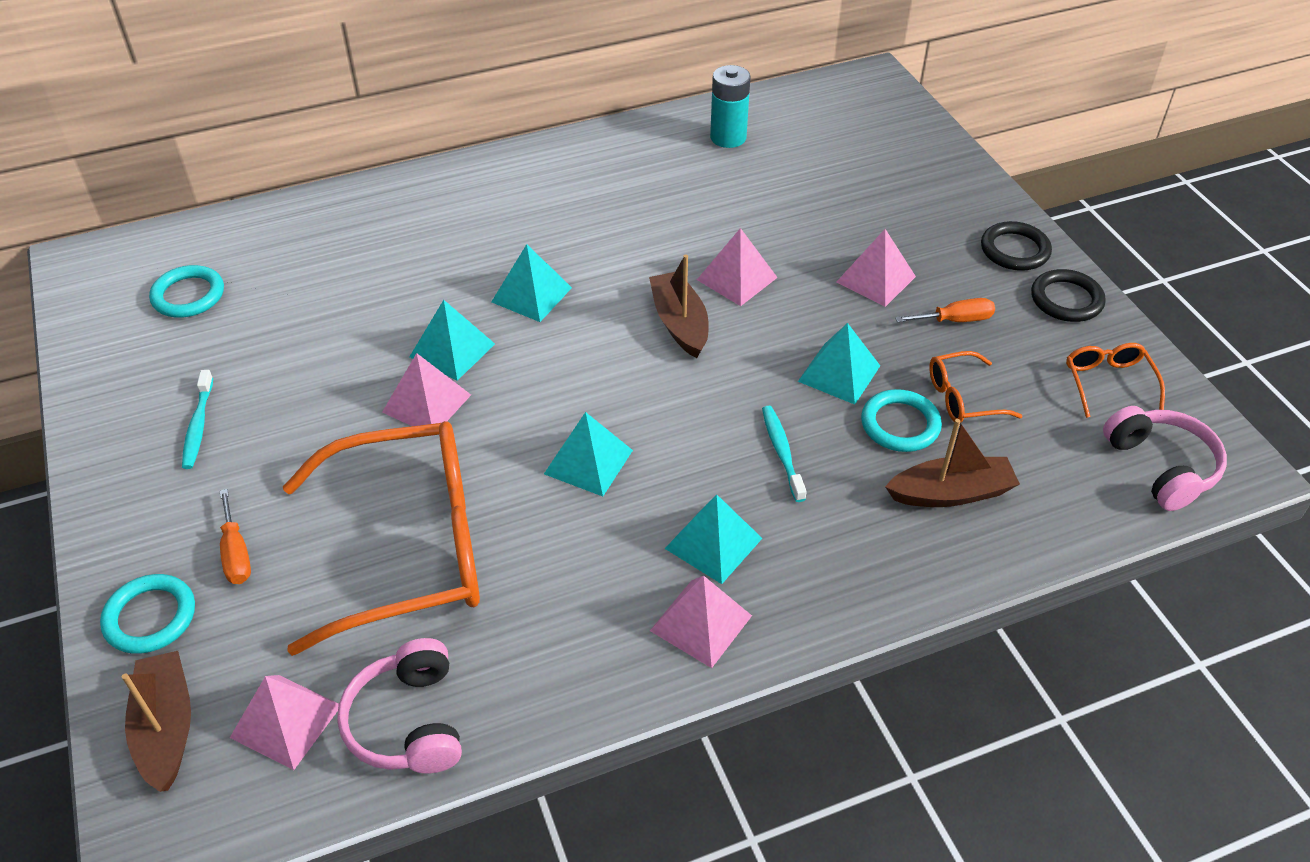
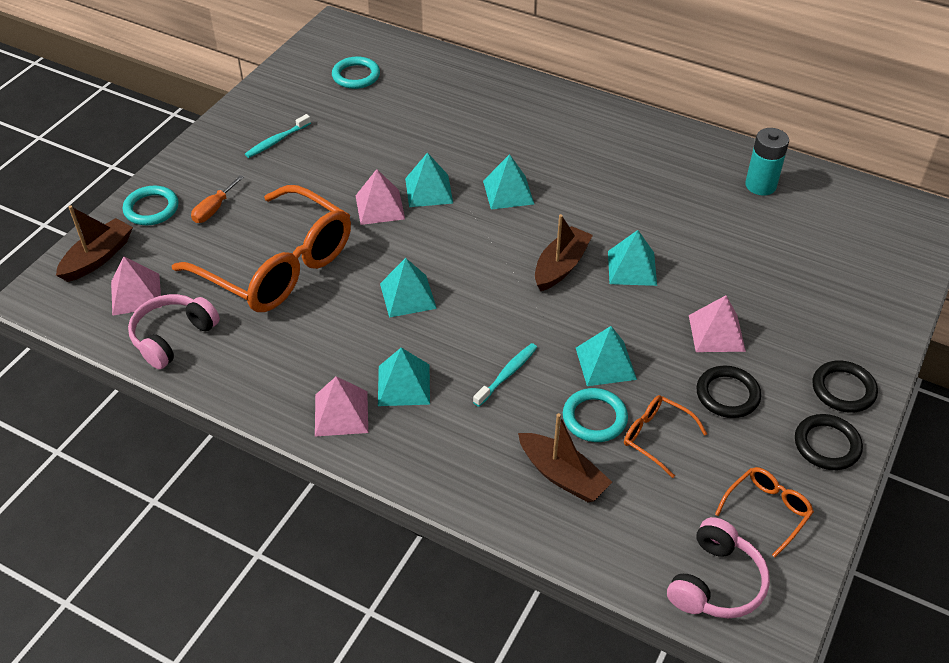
camera: 50 degrees right, 0 degrees up
(737, 278) = (632, 268): pink pyramid -> turquoise pyramid
(955, 320) = (727, 394): orange screwdriver -> black ring

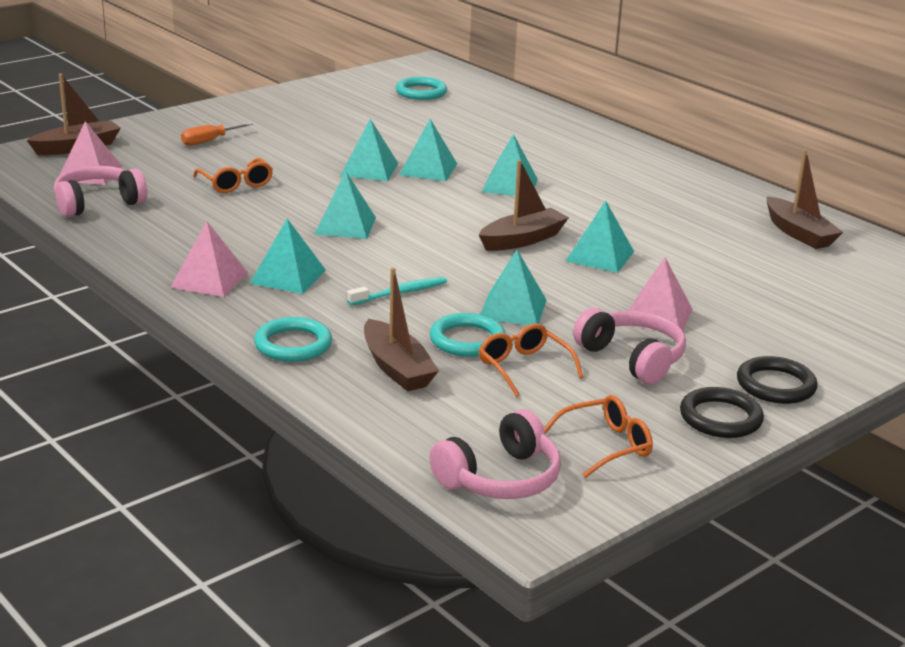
camera: 20 degrees right, 20 degrees down
(151, 208) = (152, 130): turquoise ring -> turquoise ring (293, 344)
(277, 141) = (307, 115): turquoise toothbrush -> none
(278, 266) = (236, 184): orange glasses -> orange glasses, size x0.42
(380, 207) = (369, 169): pink pyramid -> turquoise pyramid
(727, 394) = (632, 358): black ring -> pink headphones
(760, 185) = (798, 233): turquoise battery -> brown boat

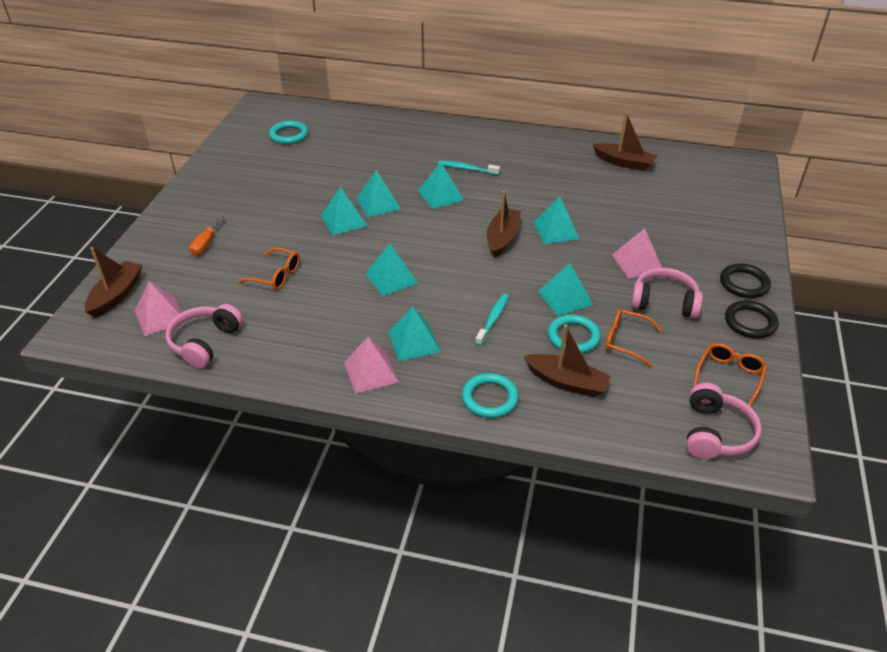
camera: 35 degrees left, 15 degrees up
(578, 176) = (467, 169): none -> turquoise toothbrush

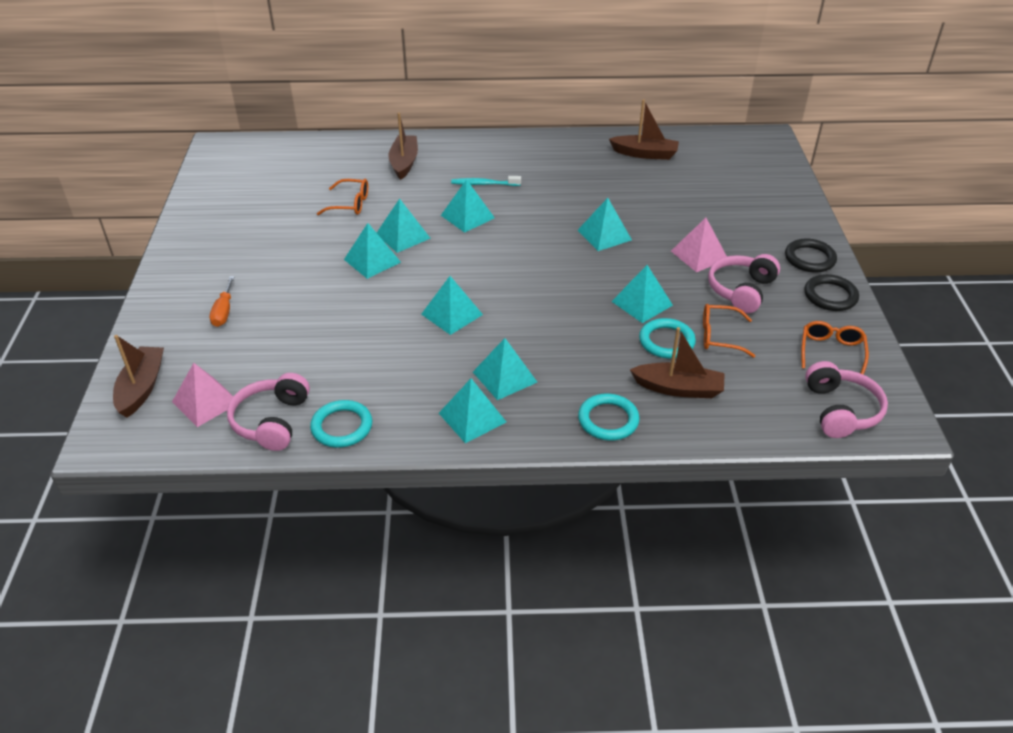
camera: 15 degrees left, 0 degrees up
(276, 275) = (322, 333): orange glasses -> orange glasses (350, 204)
(288, 135) = (267, 175): turquoise ring -> turquoise ring (342, 427)
(371, 372) = (472, 417): pink pyramid -> turquoise pyramid
(493, 319) = (577, 338): turquoise toothbrush -> none
(502, 238) = (552, 252): brown boat -> brown boat (404, 163)
(664, 302) = (741, 290): pink headphones -> pink headphones turned 60 degrees counterclockwise

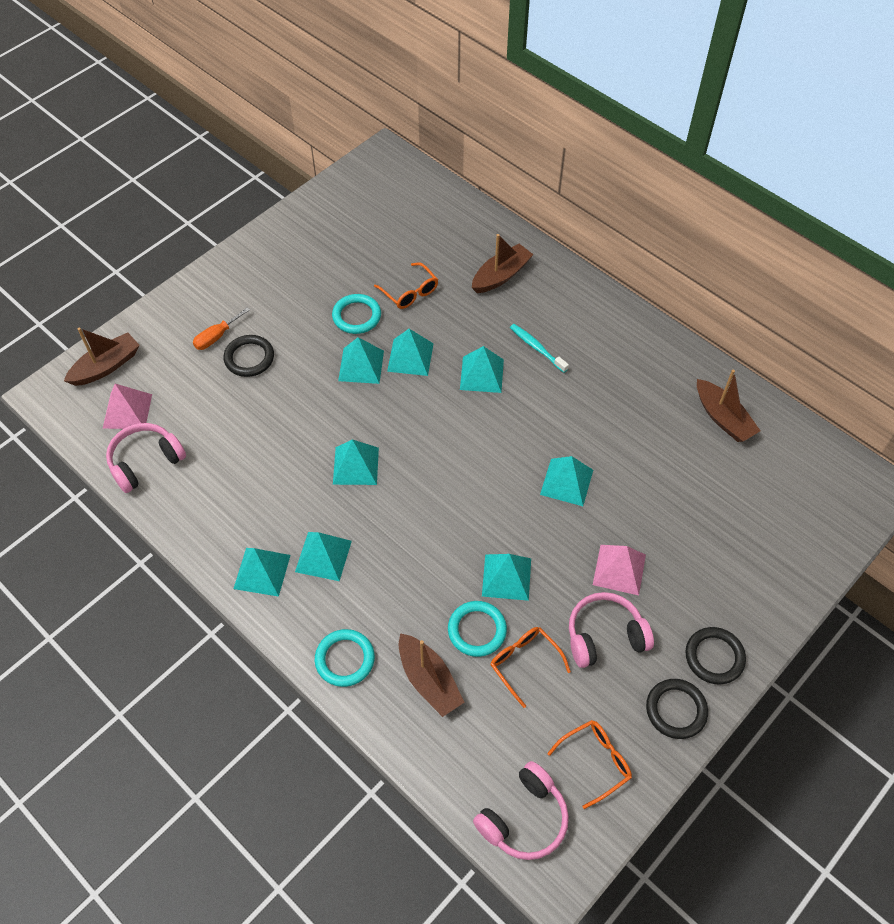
camera: 45 degrees right, 15 degrees up
(272, 307) = (249, 358): none -> black ring
(342, 427) = (178, 504): turquoise ring -> turquoise ring (356, 316)

